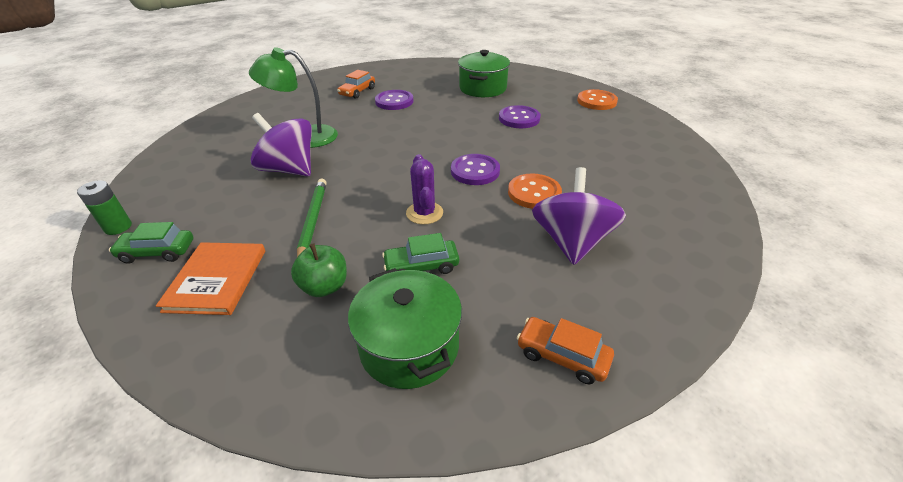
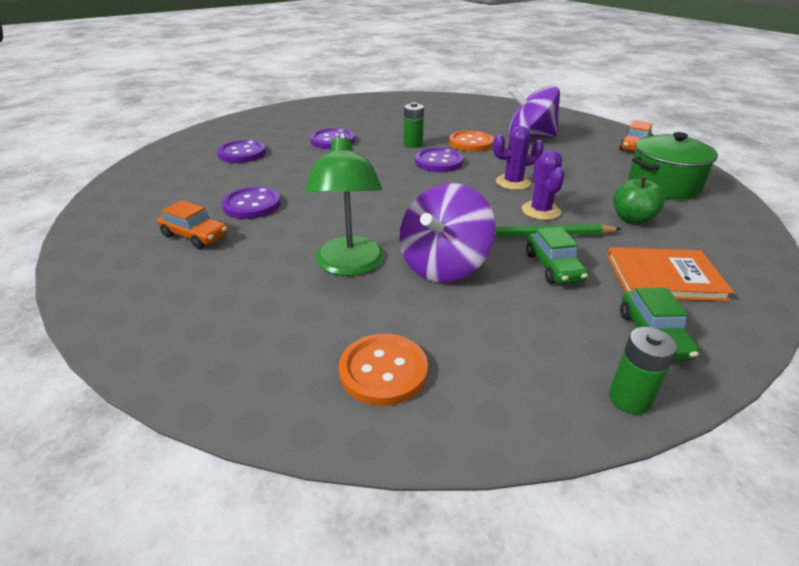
camera: 90 degrees left, 5 degrees down
(358, 224) = (540, 211): none -> purple cactus
(421, 266) = (583, 182): green car -> green car (553, 267)
(483, 88) = (242, 153): green pot -> purple button
(520, 157) = (413, 144): none -> green battery
(596, 101) = (306, 111): orange button -> orange button (383, 371)

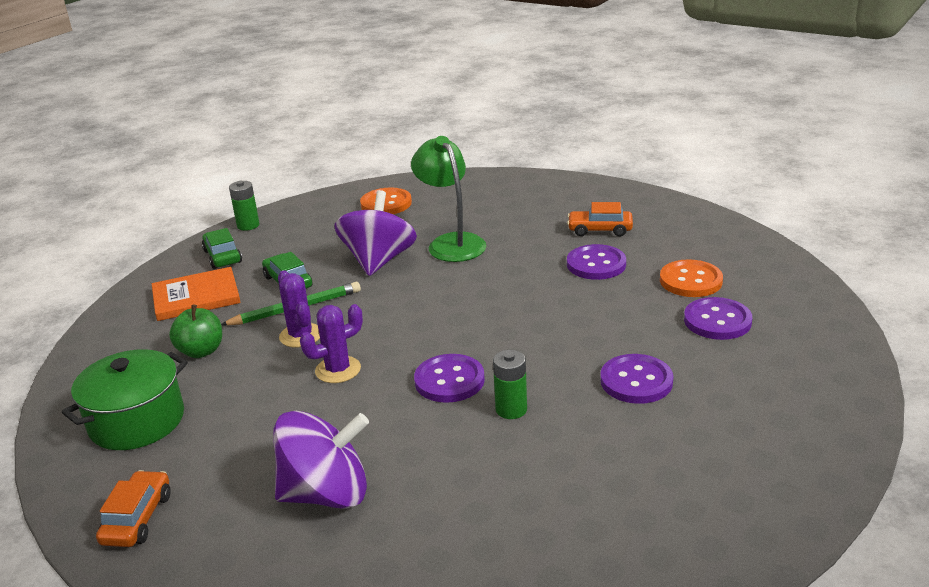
camera: 160 degrees right, 5 degrees down
(471, 143) = (423, 441): orange button -> orange button (690, 281)

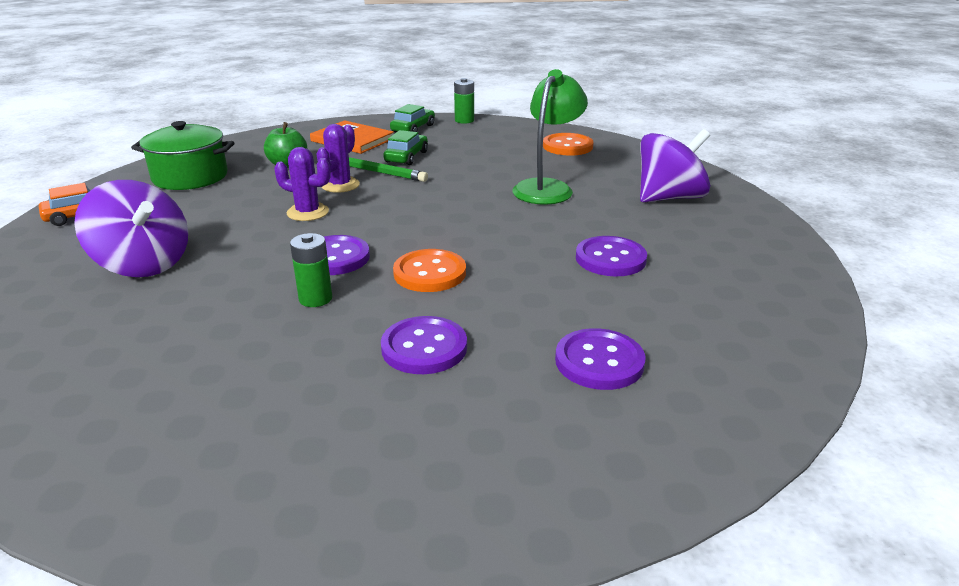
camera: 50 degrees right, 0 degrees up
(379, 261) = (478, 173): purple spinning top -> purple spinning top (669, 198)
(600, 230) = (678, 240): orange car -> none
(690, 281) = (658, 319): orange button -> orange button (430, 273)

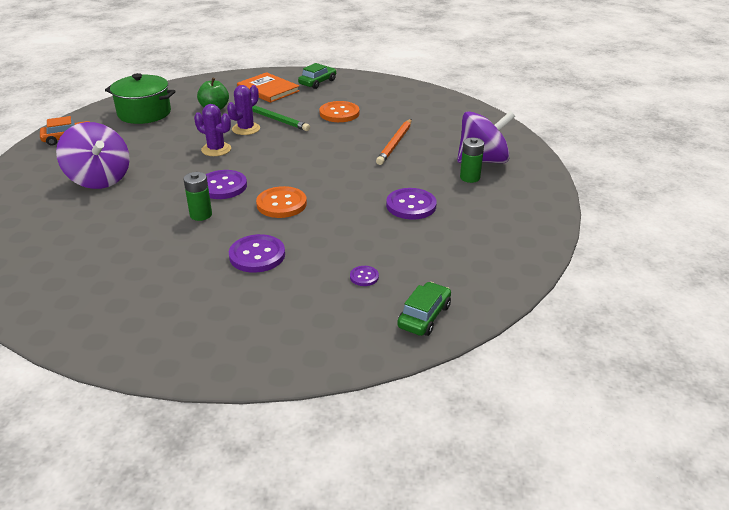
camera: 10 degrees right, 5 degrees up
(406, 157) = (302, 108): green car -> green car (424, 316)
(464, 120) = (360, 77): green battery -> green battery (470, 177)
(547, 188) = (395, 144): green lamp -> orange pencil
(567, 146) = (429, 108): orange button -> orange button (339, 113)
(599, 361) = (364, 277): purple button -> purple button, size x0.50

